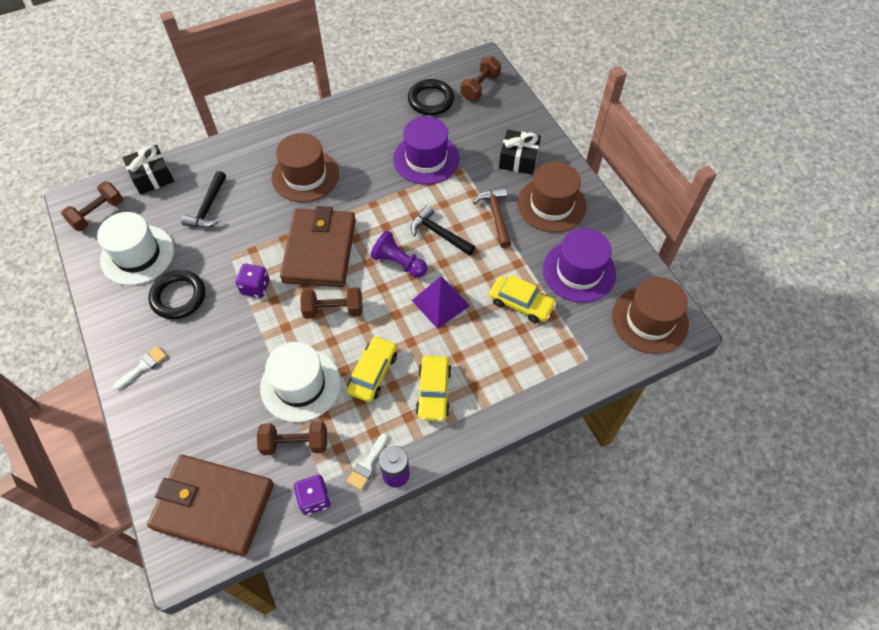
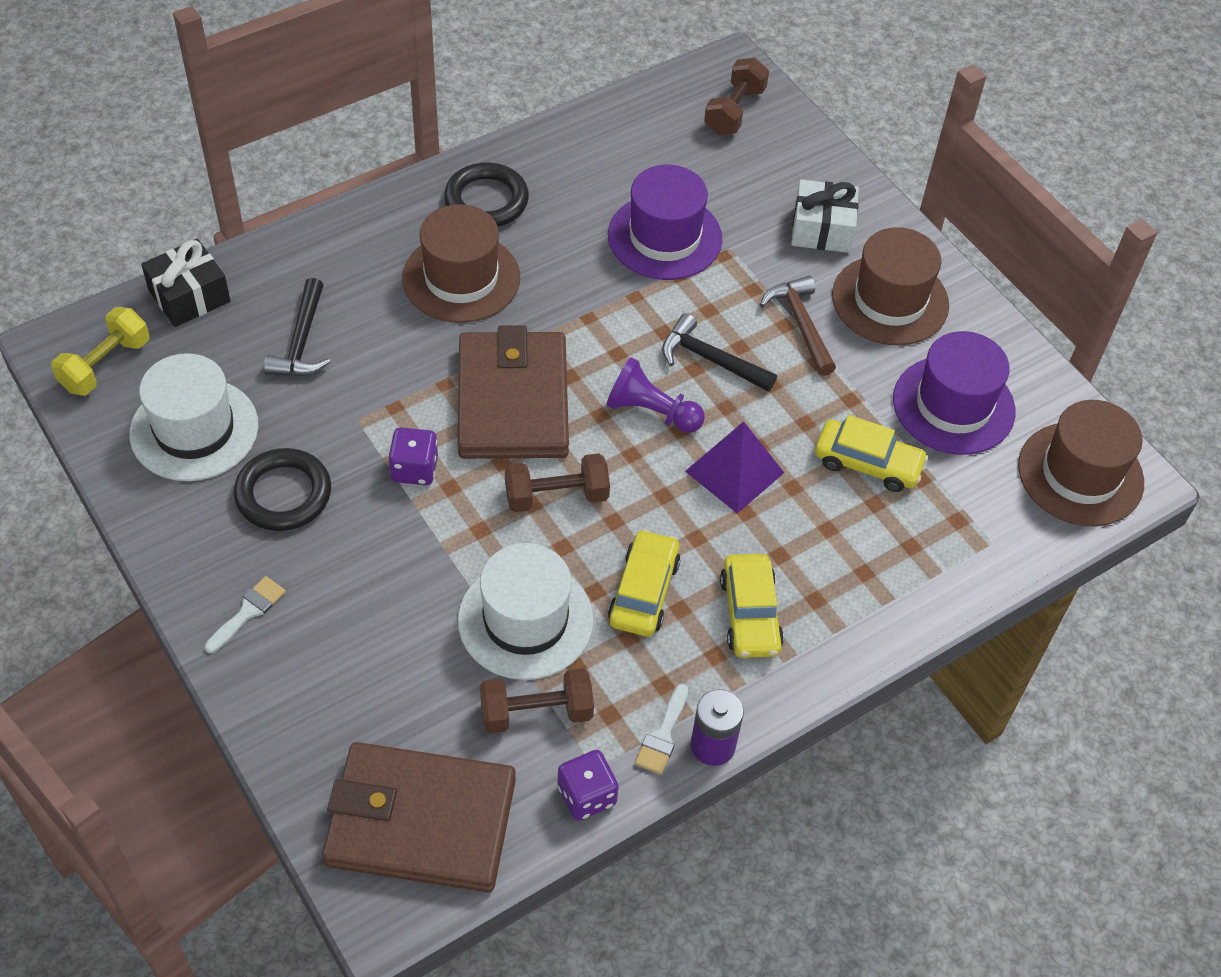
camera: 10 degrees left, 5 degrees down
(98, 214) = (105, 365): brown dumbbell -> yellow dumbbell
(431, 100) = (653, 137): black ring -> black ring (486, 200)
(518, 159) = (822, 229): black gift -> white gift

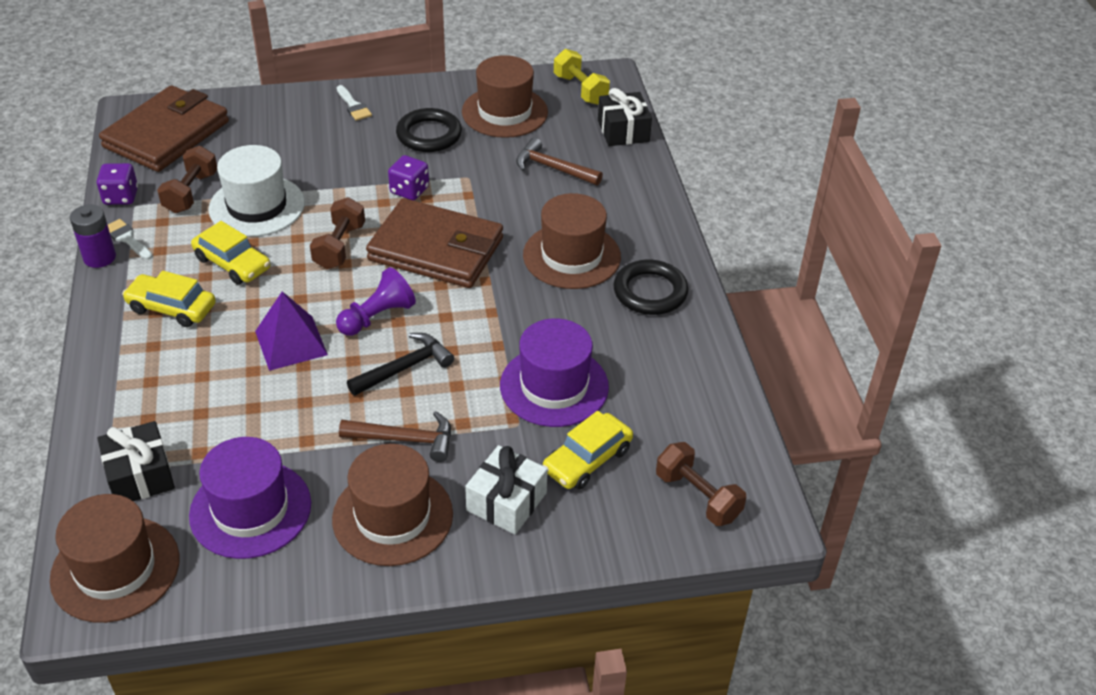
camera: 115 degrees right, 10 degrees down
(194, 429) = (505, 112): white hat -> brown hat
(302, 342) = (552, 168): black hammer -> brown hammer
(867, 463) = (239, 424): yellow car -> yellow car (587, 460)
(978, 512) = (140, 475): none -> black gift

